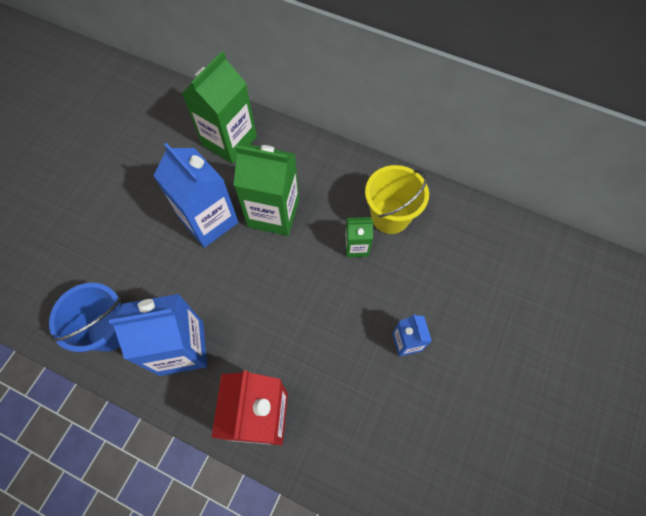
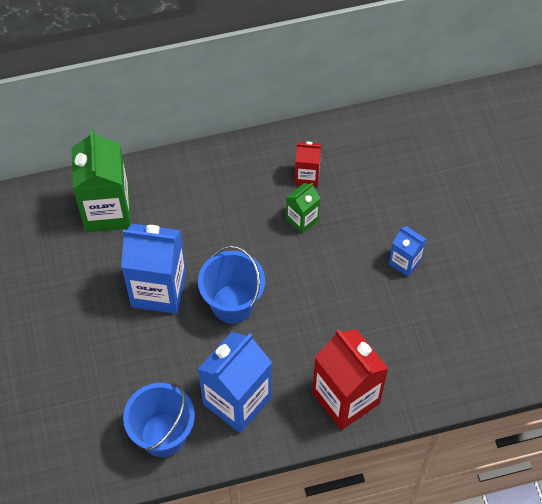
camera: 40 degrees left, 5 degrees down
(248, 271) = (233, 304): none -> blue bucket
(273, 213) = (208, 243): green carton -> none
(390, 216) = (307, 175): yellow bucket -> red carton

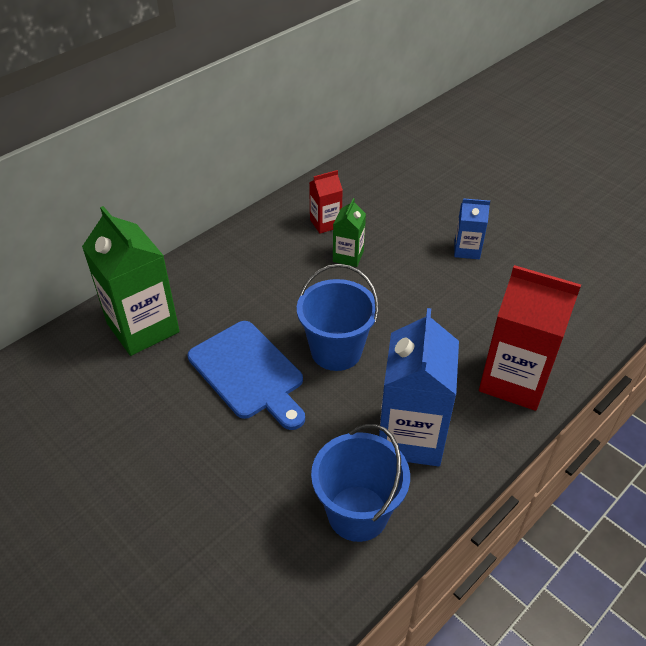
camera: 30 degrees left, 15 degrees down
(158, 289) = (248, 373): blue carton -> blue cutting board

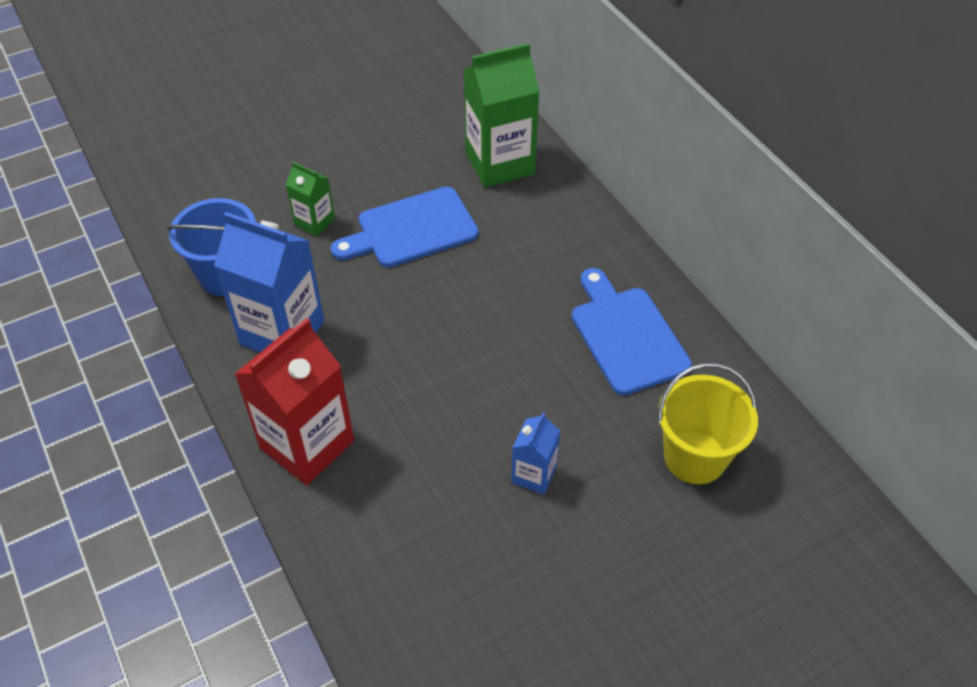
camera: 105 degrees right, 5 degrees up
(325, 223) = (626, 335): red carton -> blue cutting board
(336, 351) = (412, 300): blue bucket -> none
(348, 256) = (557, 344): green carton -> green carton (314, 222)
(413, 184) = (695, 457): none -> yellow bucket

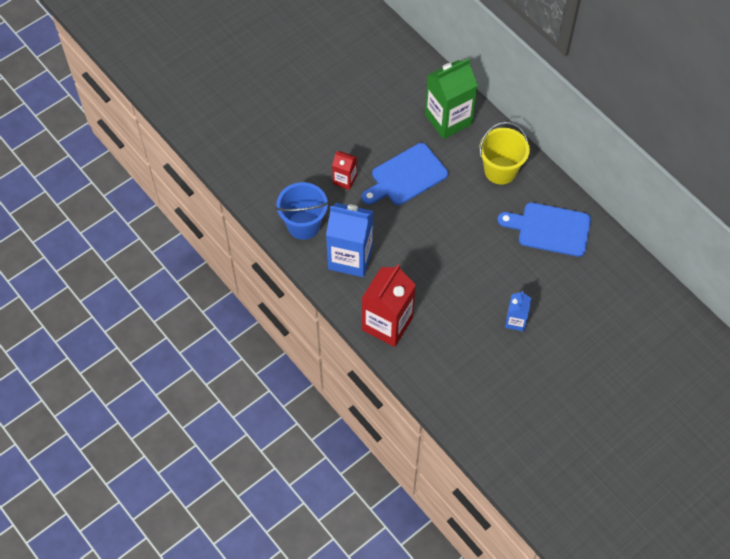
camera: 10 degrees left, 10 degrees up
(314, 222) = (344, 180): green carton -> red carton
(626, 335) = (550, 229): blue cutting board -> blue cutting board turned 45 degrees counterclockwise
(695, 457) = (600, 297): yellow bucket -> yellow bucket (500, 170)

